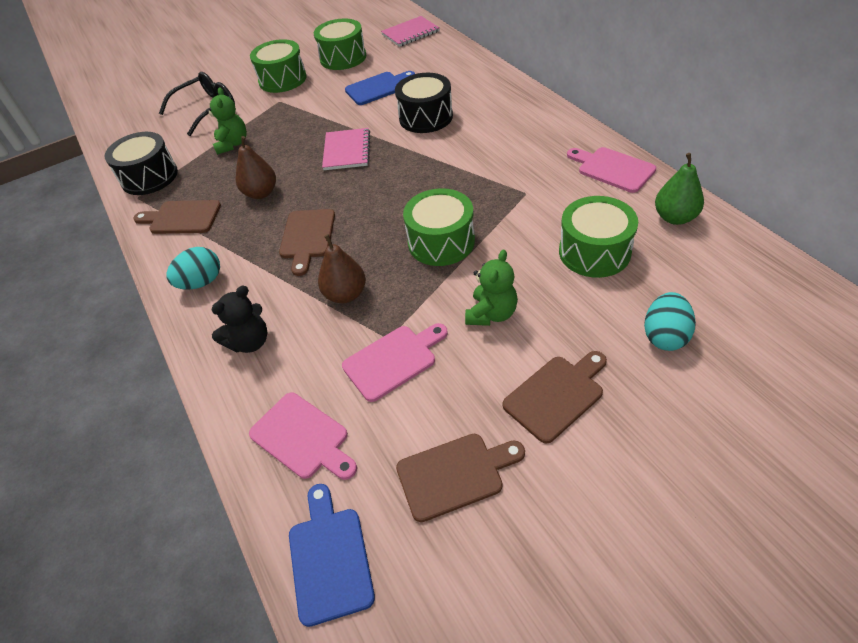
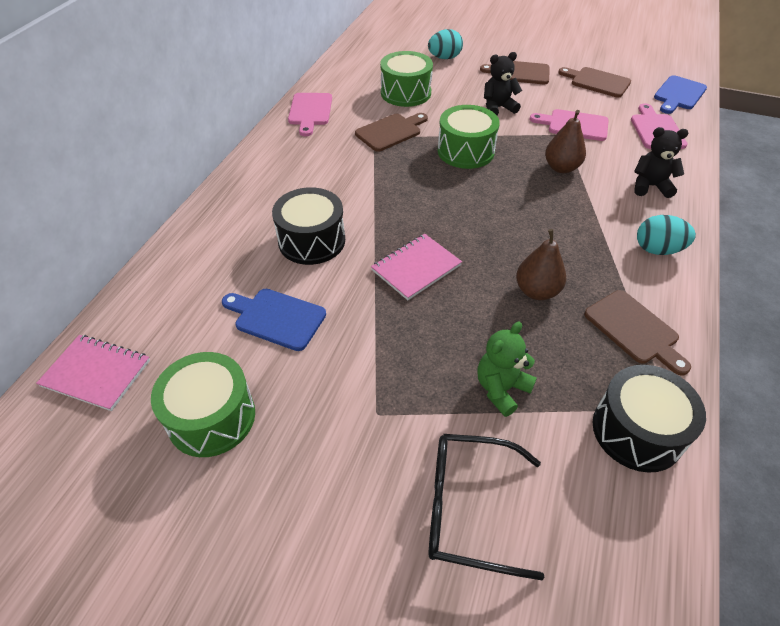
camera: 135 degrees left, 0 degrees up
(282, 79) = (319, 459): green drum -> none
(307, 237) = (543, 220): brown cutting board -> brown cutting board (391, 132)
(491, 314) = (498, 108): green teddy bear -> black teddy bear
(675, 217) = (344, 77): green pear -> none

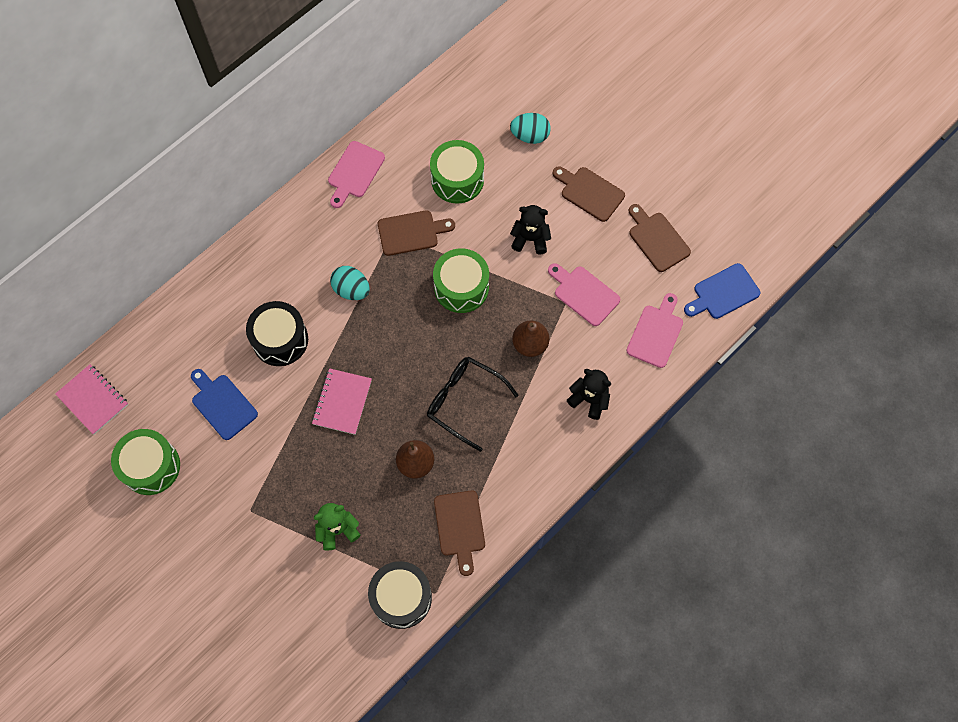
camera: 25 degrees right, 20 degrees up
(416, 268) = (342, 402): pink notebook -> pink notebook turned 60 degrees counterclockwise
(468, 508) = (268, 595): black glasses -> black glasses (464, 401)
(657, 249) = (537, 467): turquoise egg -> turquoise egg (351, 290)

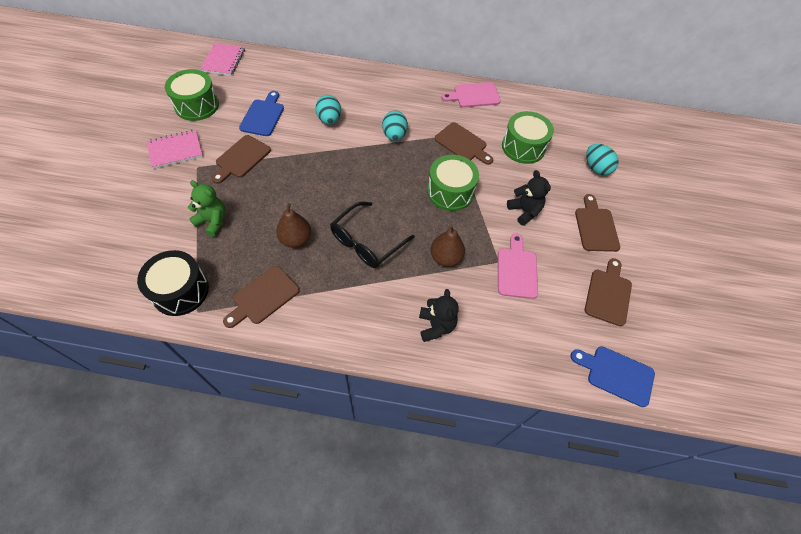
camera: 50 degrees right, 10 degrees down
(270, 459) = (241, 158): none -> brown cutting board
(280, 340) = (329, 120): black drum -> turquoise egg
(342, 402) = (311, 173): pink notebook -> pink notebook (175, 150)
(464, 401) = (366, 242): black glasses -> black glasses turned 135 degrees counterclockwise
(656, 333) = (533, 342): pink cutting board -> none

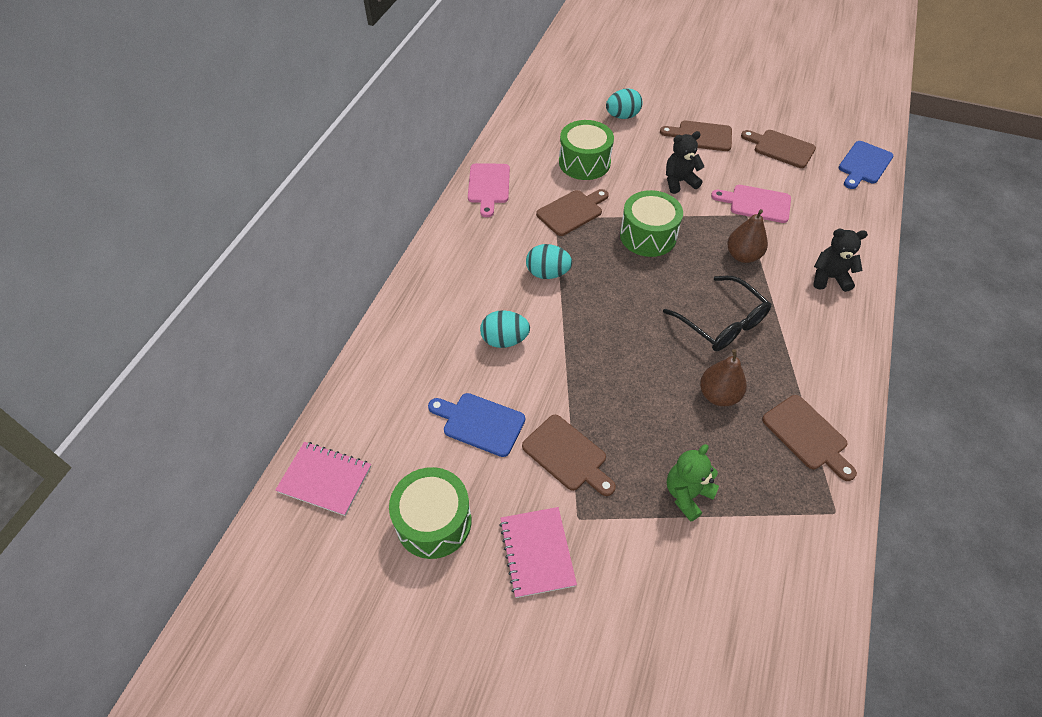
camera: 75 degrees left, 5 degrees down
(180, 291) = (805, 534): black drum -> none

